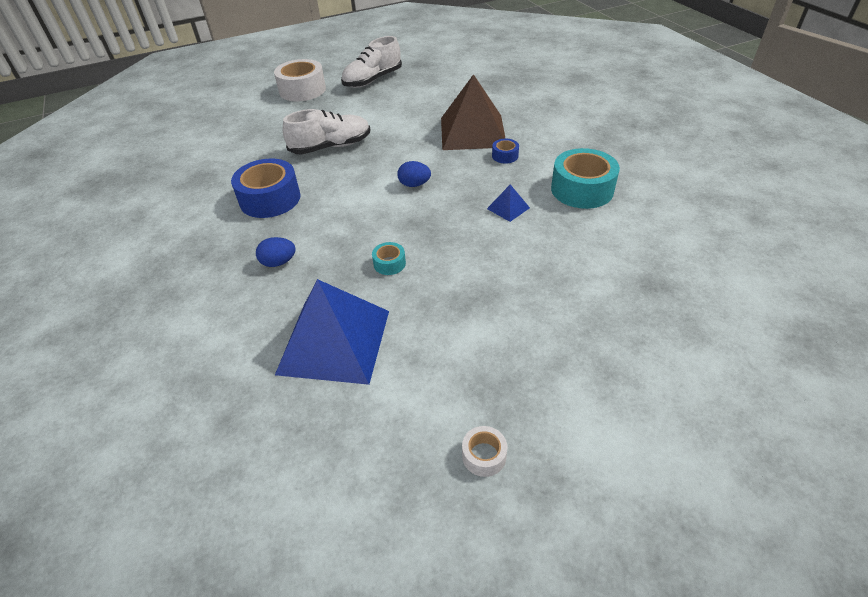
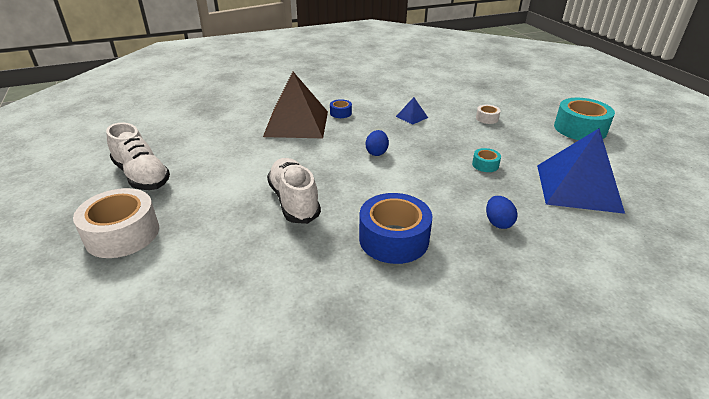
camera: 90 degrees left, 10 degrees down
(484, 455) = (630, 138): white tape -> white tape (487, 118)
(582, 189) = (390, 92): turquoise tape -> turquoise tape (580, 129)

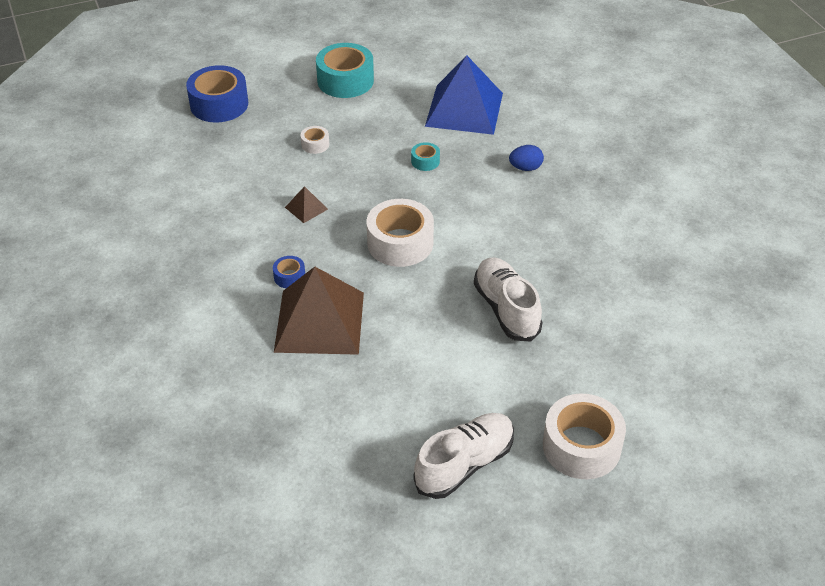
camera: 90 degrees left, 10 degrees up
(294, 201) = (506, 309): white shoe -> white shoe turned 90 degrees clockwise
(376, 152) = (400, 243): blue egg -> white tape
(393, 239) = (558, 235): blue tape -> blue tape (219, 104)
(412, 117) = (306, 208): blue pyramid -> brown pyramid

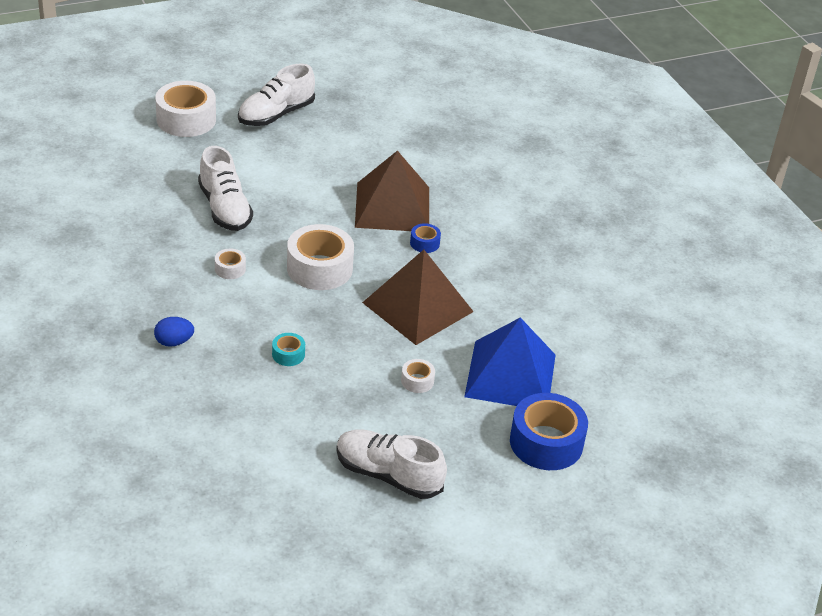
camera: 175 degrees right, 5 degrees down
(306, 208) = (417, 307): brown pyramid -> brown pyramid, size x2.43
(345, 80) = (388, 475): turquoise tape -> white shoe
(464, 109) = (233, 424): blue pyramid -> blue pyramid (510, 375)
(488, 238) = (230, 269): none -> white tape

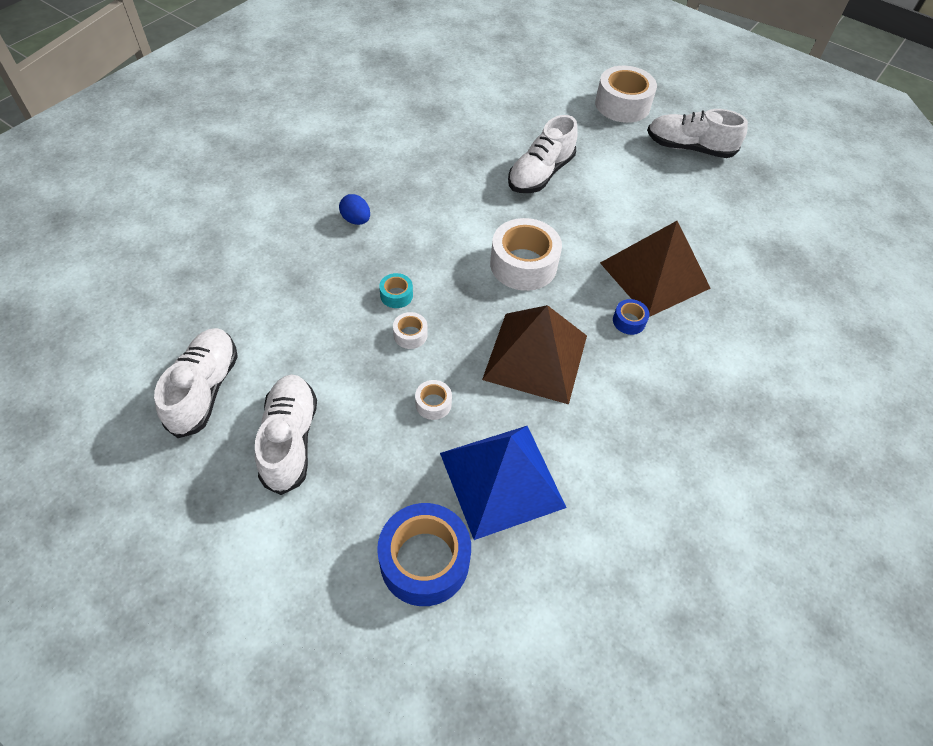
camera: 60 degrees right, 15 degrees up
(230, 269) = (470, 211): white tape -> white tape (410, 335)
(294, 510) = (204, 389): none -> white shoe

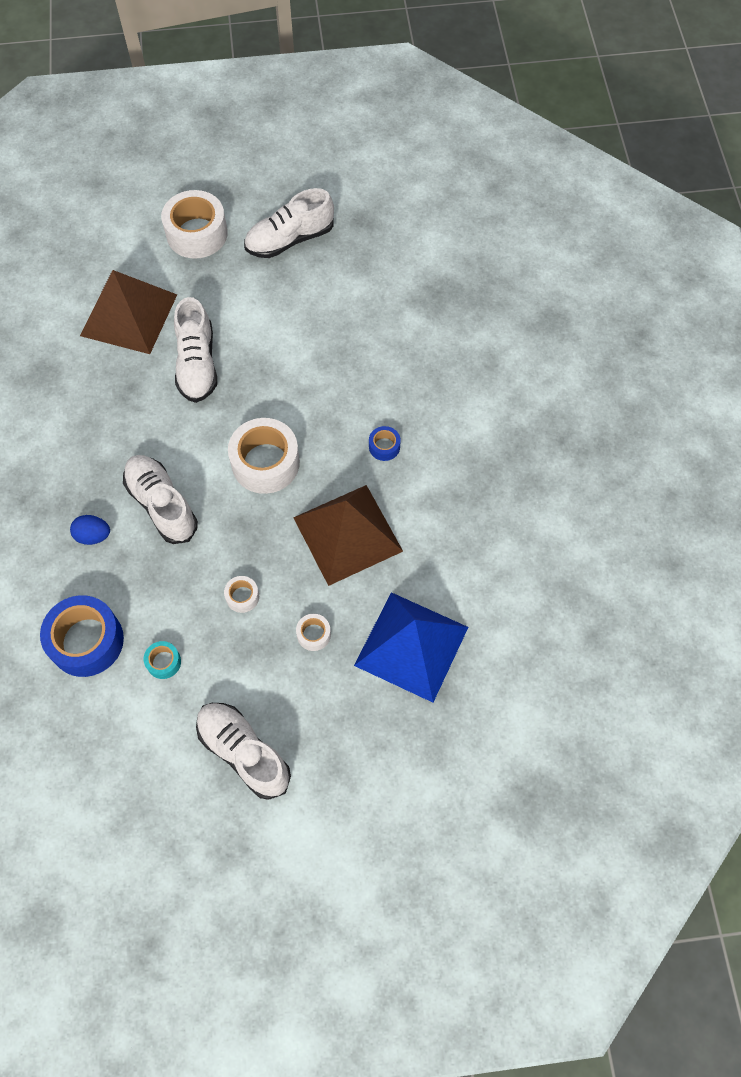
camera: 40 degrees left, 10 degrees up
(204, 389) = (139, 777): white shoe -> white shoe (162, 505)
(396, 295) = (197, 573): turquoise tape -> turquoise tape (163, 662)
(424, 560) = (416, 744): blue tape -> blue tape (86, 641)
(655, 275) = (368, 390): brown pyramid -> brown pyramid (129, 314)

